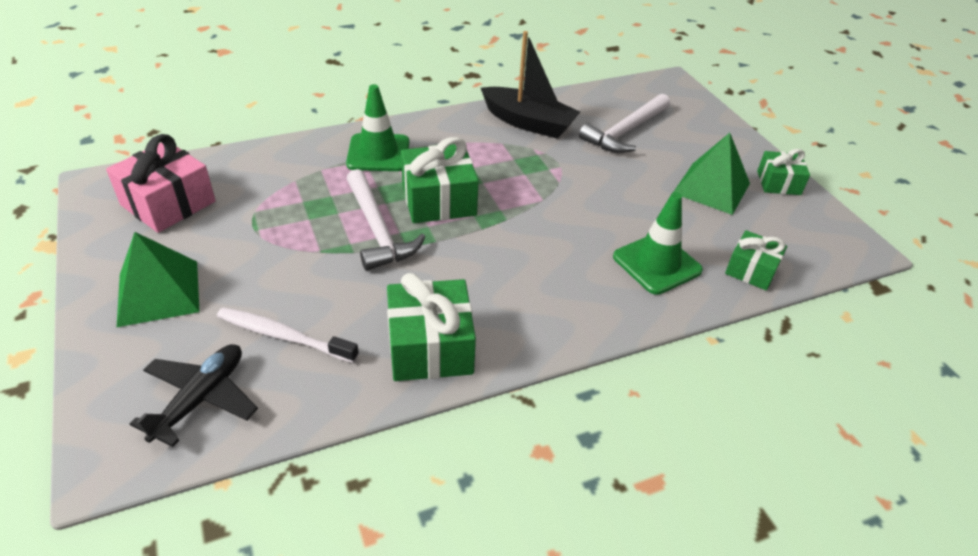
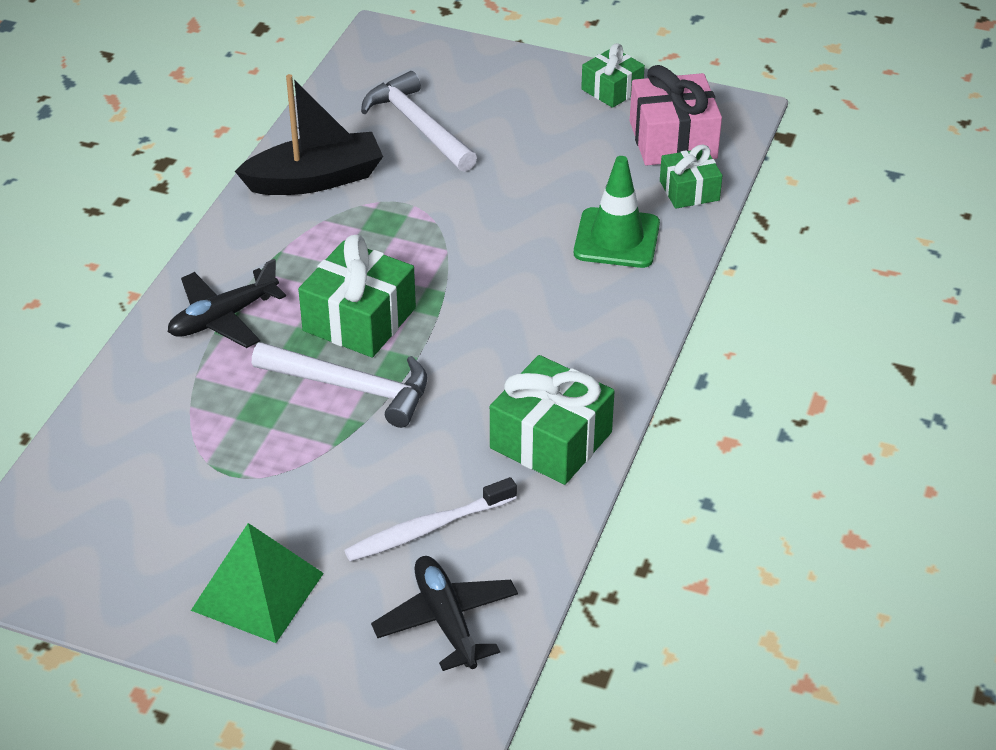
camera: 45 degrees left, 0 degrees up
(168, 203) = (106, 523): pink gift -> pink gift (673, 140)
(378, 153) = (223, 318): green traffic cone -> black plane
(625, 132) = (418, 126): white hammer -> white hammer turned 150 degrees clockwise
(711, 188) = (567, 134): green pyramid -> none

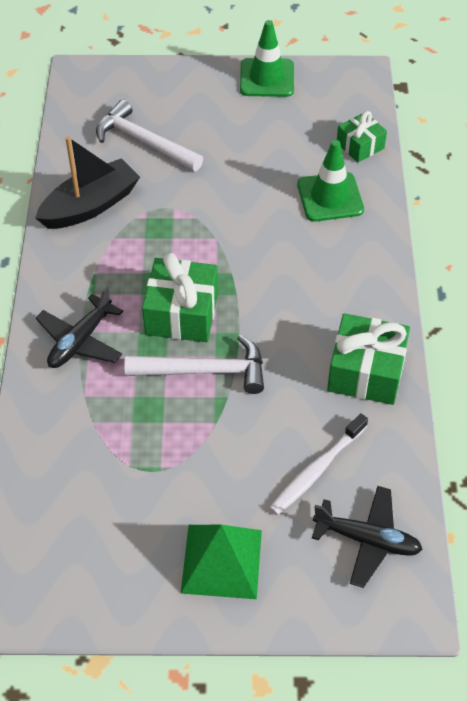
camera: 20 degrees left, 10 degrees up
(446, 620) = (367, 540): black plane -> black plane turned 150 degrees clockwise
(612, 89) = (267, 78): green gift -> green traffic cone
(673, 140) = (329, 108): pink gift -> none

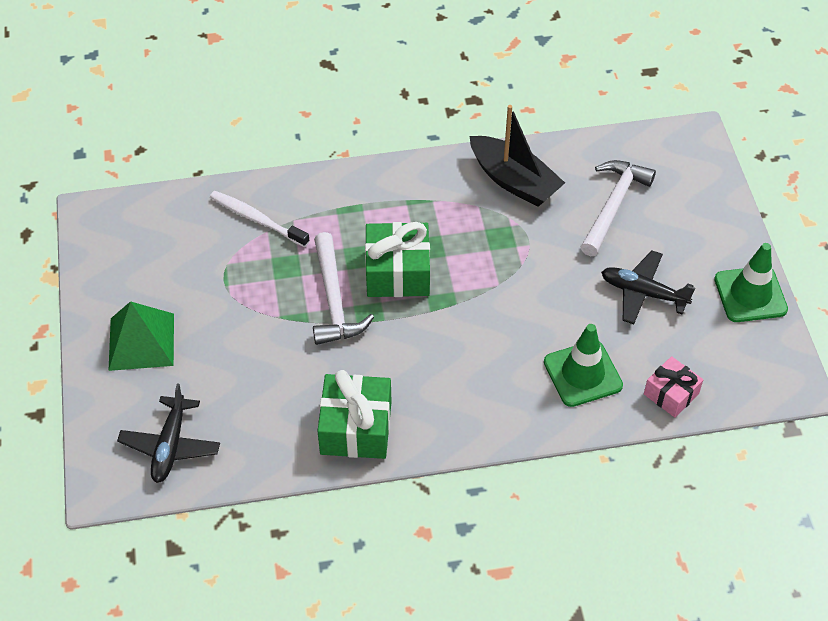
camera: 80 degrees right, 0 degrees up
(80, 340) = (351, 205): black plane -> black plane (643, 293)
(316, 470) = (238, 399): white toothbrush -> white toothbrush (257, 219)
(360, 146) = (671, 394): green gift -> pink gift

